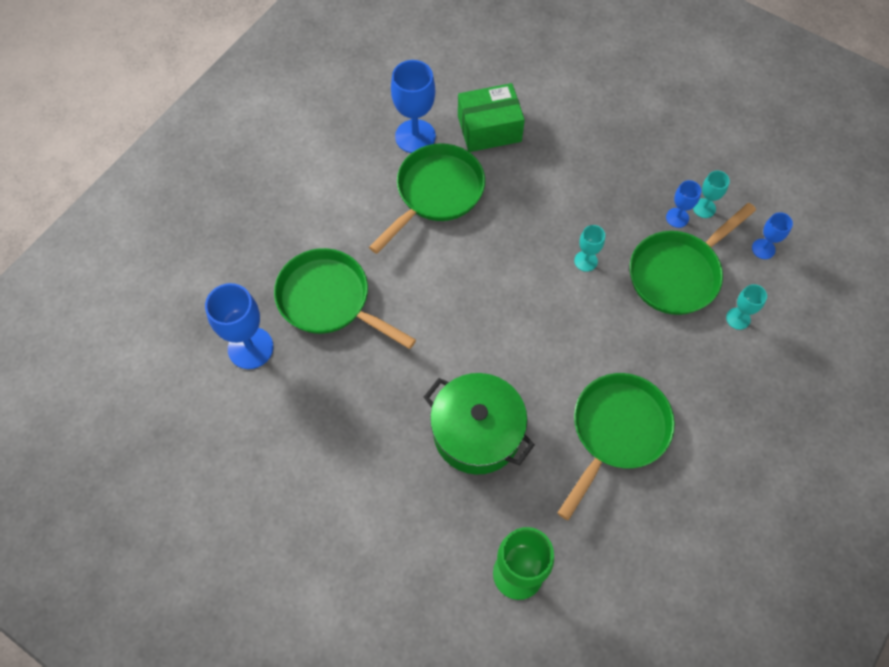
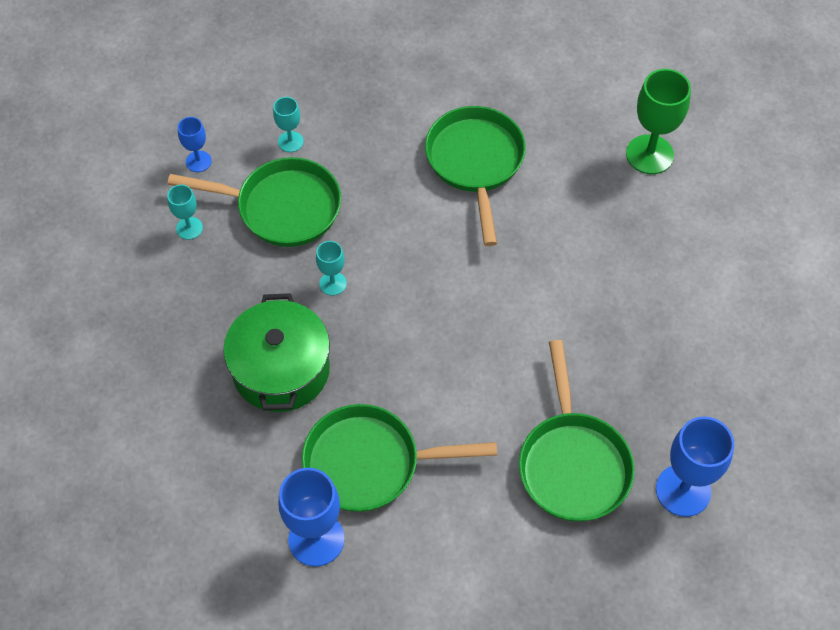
camera: 130 degrees left, 5 degrees down
(477, 432) = (573, 254): green pot -> green pot (281, 369)
(489, 128) = (245, 473): green box -> none
(617, 431) = (475, 163): green pan -> green pan turned 90 degrees clockwise
(677, 217) = (219, 242): blue goblet -> none

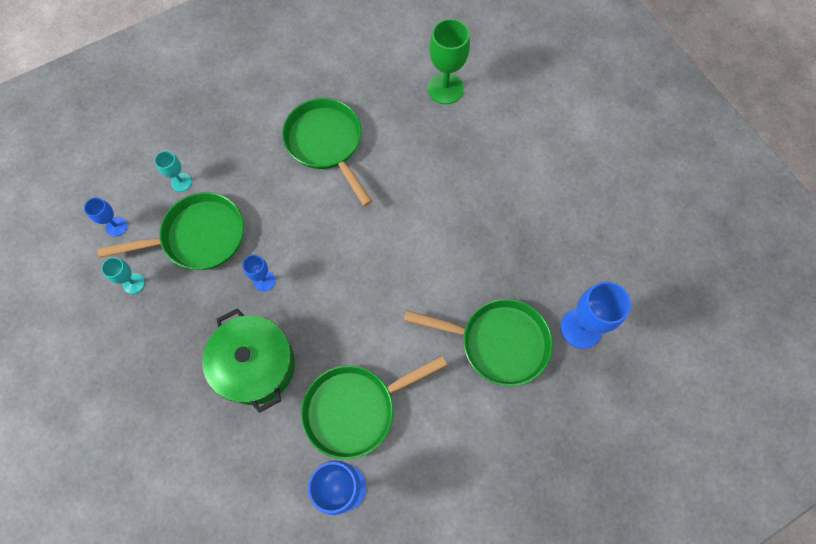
camera: 25 degrees left, 10 degrees up
(333, 283) = (264, 280): turquoise goblet -> blue goblet
(573, 463) = (498, 342): green pan -> green pan turned 45 degrees counterclockwise

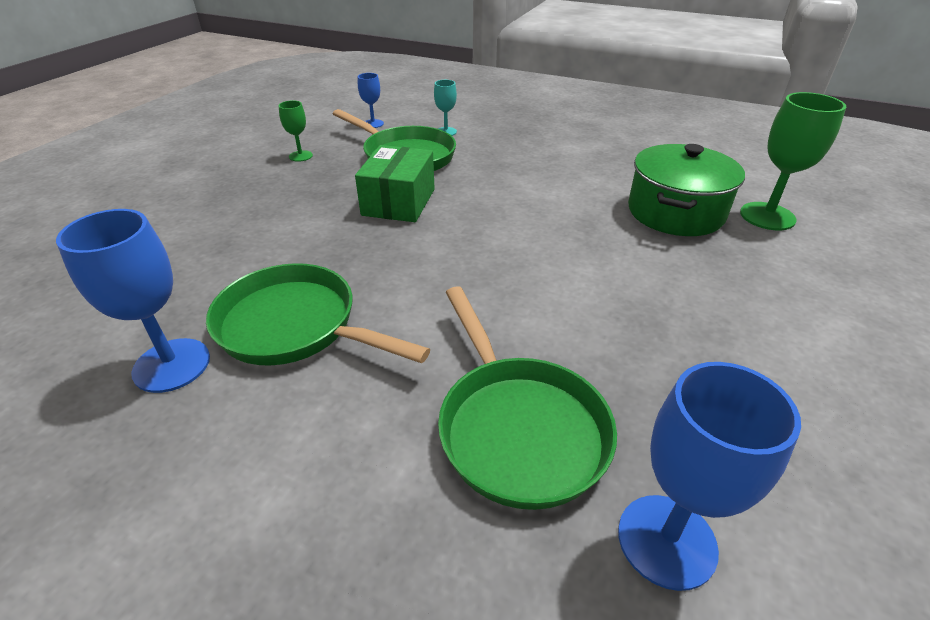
camera: 55 degrees right, 30 degrees down
(132, 312) = (300, 156): none -> green goblet
(133, 283) = (329, 147): turquoise goblet -> none
(256, 365) = (298, 234): green pot -> green pot (675, 212)
(264, 280) = (398, 202): blue goblet -> green box
(326, 143) = (585, 177): green pan -> none

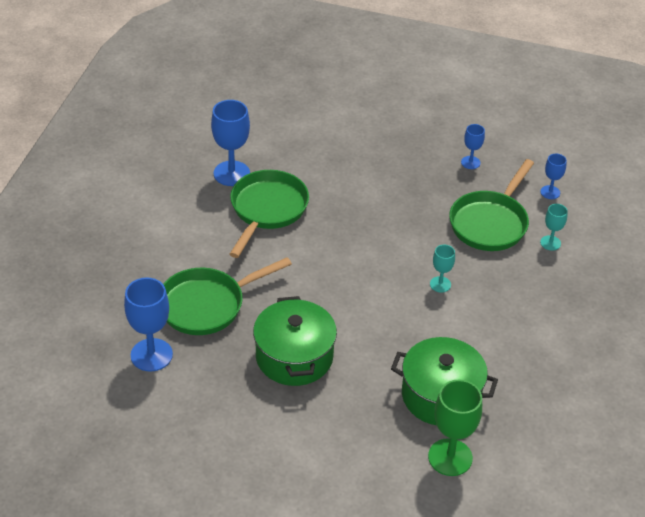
camera: 80 degrees right, 5 degrees up
(300, 156) = (470, 162): green goblet -> blue goblet
(398, 202) = (412, 230): green box -> none
(496, 194) = (440, 284): none -> turquoise goblet
(634, 323) = (294, 357): none -> green pot

